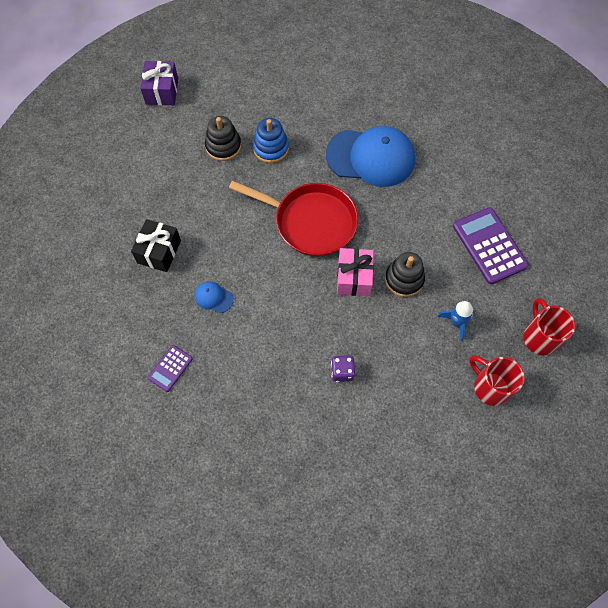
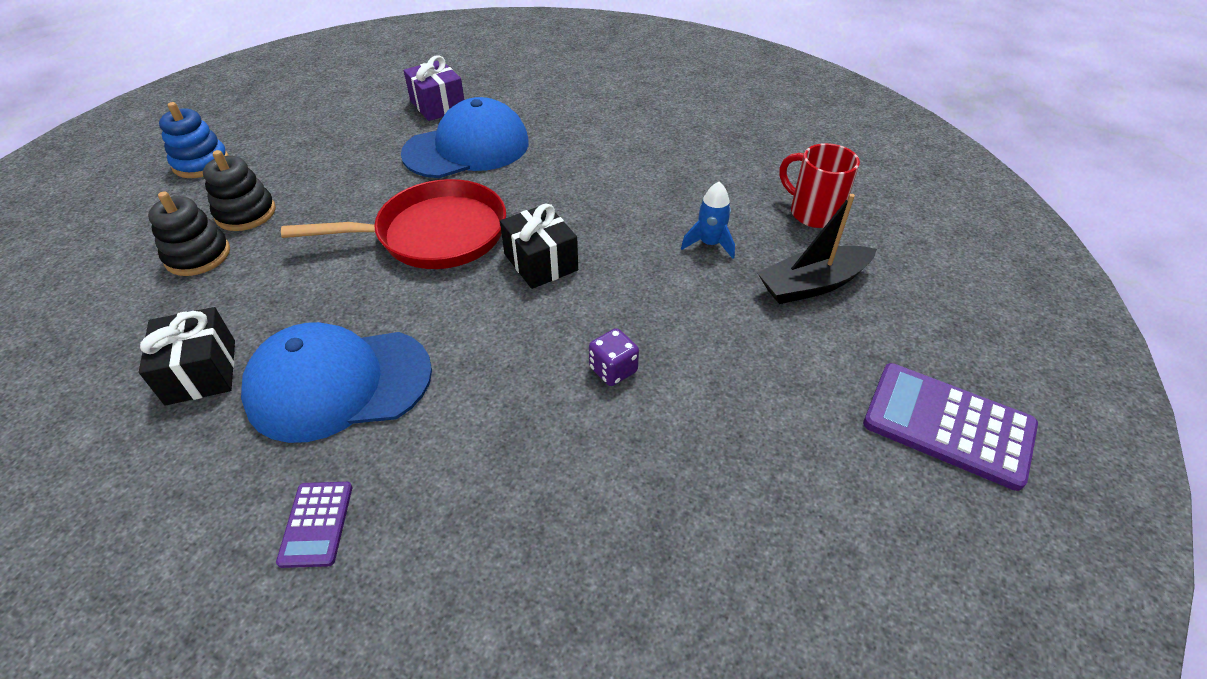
camera: 35 degrees left, 20 degrees down
(162, 91) = (109, 196): purple gift -> purple gift (438, 105)
(213, 297) = (338, 383): blue cap -> blue cap, size x2.41
(271, 148) = (322, 189): blue stacking toy -> blue stacking toy (201, 163)
(354, 278) = (541, 262): pink gift -> black gift
(404, 279) = (607, 234): black stacking toy -> black stacking toy (198, 256)
(489, 246) = (677, 163): purple calculator -> purple calculator (948, 425)
(490, 387) = (812, 284): red mug -> black boat

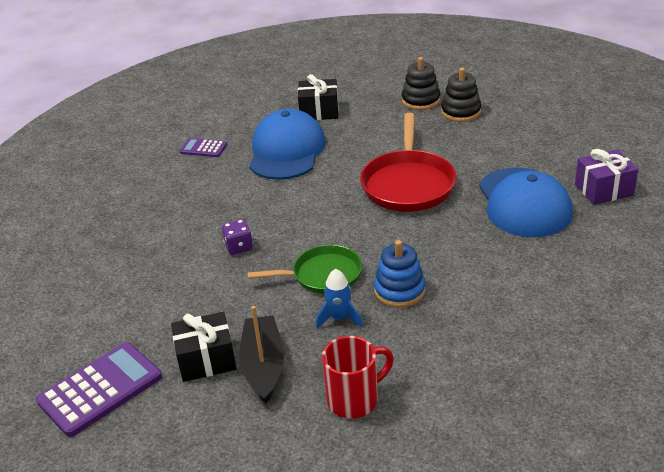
camera: 110 degrees right, 10 degrees down
(201, 163) = (529, 91): blue stacking toy -> blue stacking toy (399, 290)
(541, 262) = (356, 228): black gift -> black gift (206, 360)
(643, 272) = (323, 275): none -> green pan

